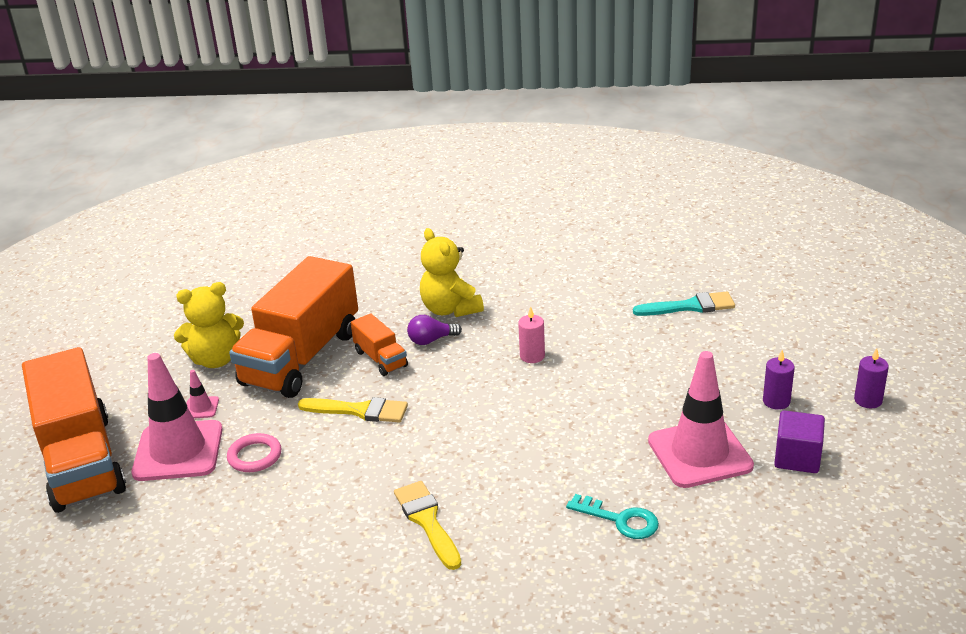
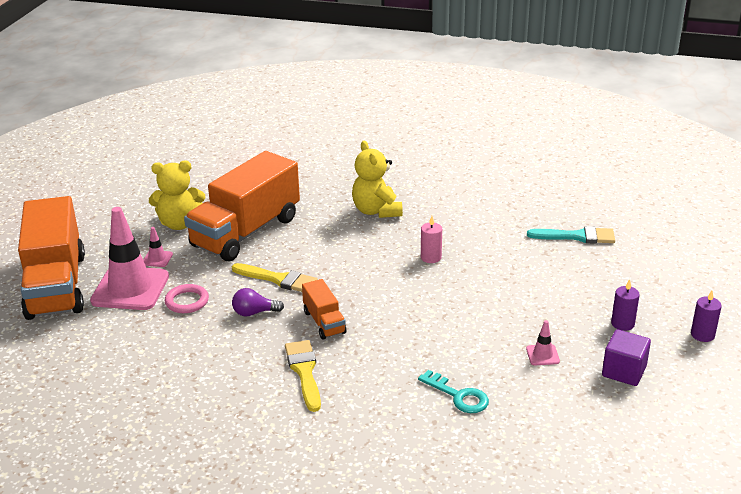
camera: 10 degrees right, 0 degrees up
(380, 359) = (308, 242): orange truck -> orange truck (324, 322)
(431, 340) = (353, 233): purple light bulb -> purple light bulb (254, 312)
(699, 453) = (542, 355): pink traffic cone -> pink traffic cone, size x0.41

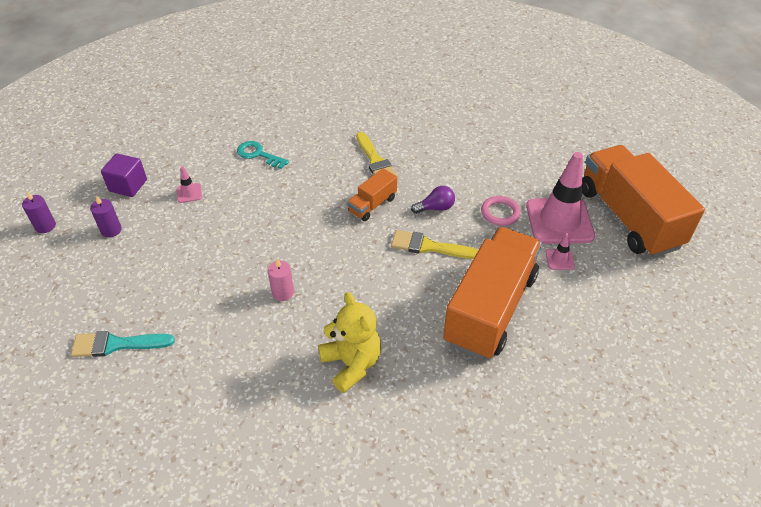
camera: 170 degrees right, 15 degrees up
(179, 224) = (570, 313): yellow teddy bear -> none
(324, 322) = (372, 205): orange truck -> orange truck turned 105 degrees counterclockwise

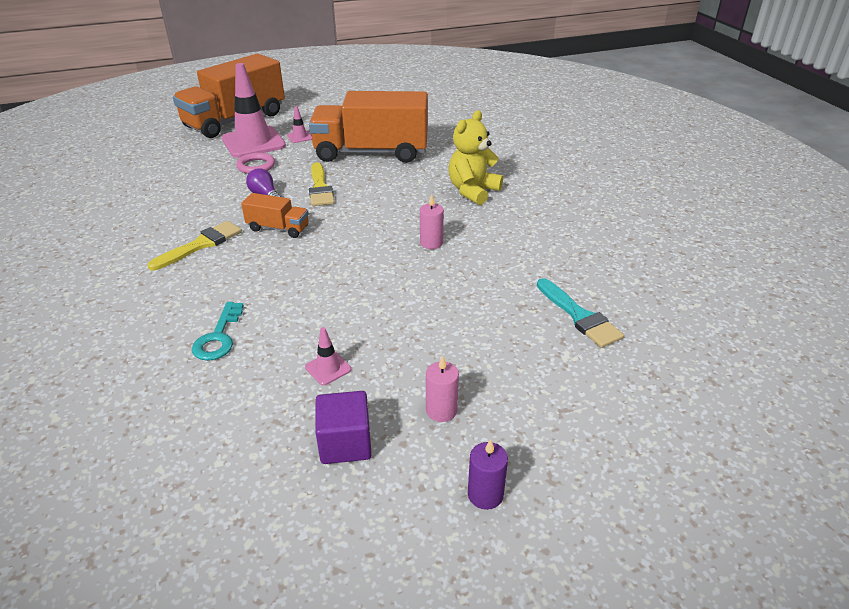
camera: 115 degrees left, 10 degrees down
(111, 230) = (441, 410): purple candle -> pink candle

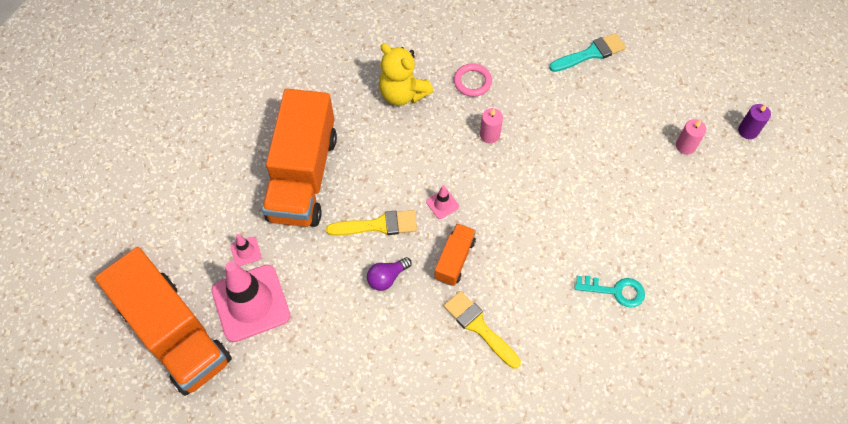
camera: 85 degrees left, 25 degrees up
(256, 166) = (316, 293): pink ring -> pink ring (472, 82)
(328, 368) = (648, 212): pink traffic cone -> pink traffic cone (442, 204)
(345, 443) = (716, 201): purple cube -> none

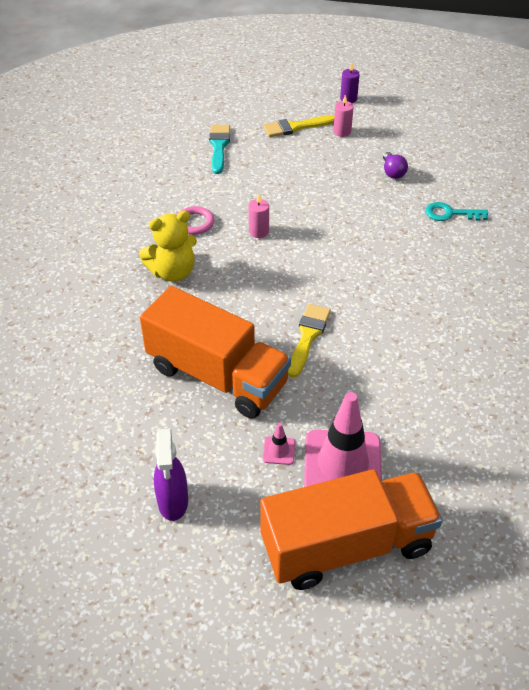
camera: 65 degrees left, 15 degrees down
(171, 200) = (173, 502): none -> purple spray bottle
(387, 277) = (367, 348): purple light bulb -> purple light bulb (392, 172)
(442, 204) = (311, 285): pink traffic cone -> none
(454, 259) = (373, 296): orange truck -> none
(479, 327) = (446, 303): yellow brush -> yellow brush (295, 127)
(615, 291) = (450, 213): turquoise key -> turquoise key turned 120 degrees counterclockwise

